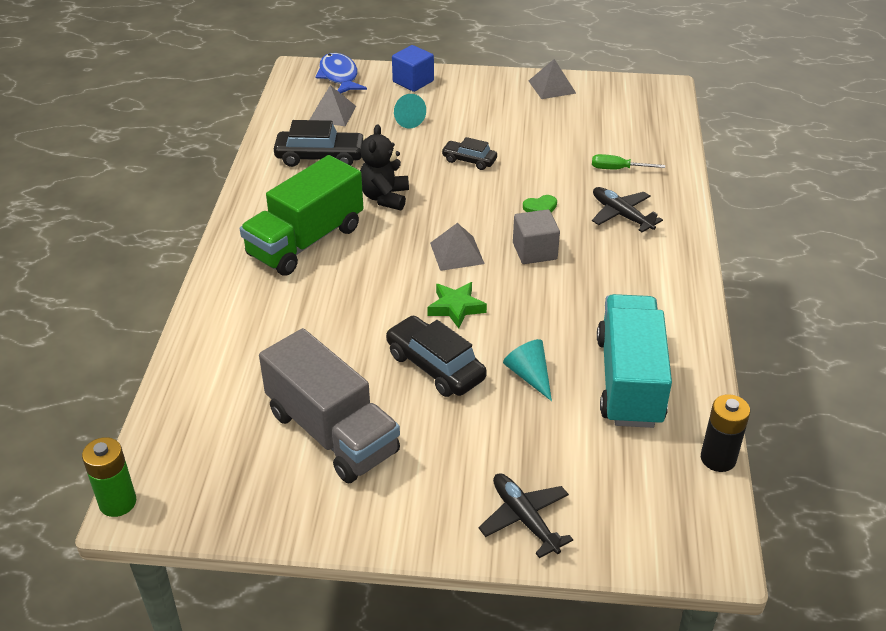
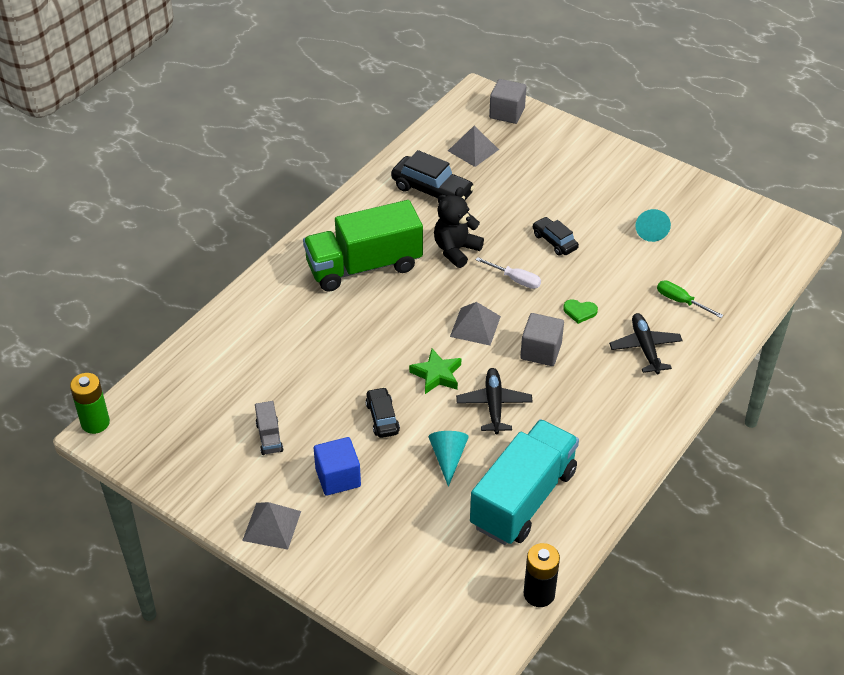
camera: 30 degrees right, 5 degrees up
(332, 432) = (269, 437): grey truck -> grey truck, size x0.41
(339, 76) = (507, 113): blue fish -> grey cube
(406, 119) = (532, 179): turquoise cone -> turquoise cone (651, 229)
(413, 81) = (568, 141): blue cube -> blue cube (338, 477)
(435, 366) = (382, 418): black car -> black car, size x0.61
(461, 202) = (515, 280): none -> white screwdriver
(525, 519) = (354, 568): black plane -> black plane (494, 405)
(552, 87) = (691, 192): grey pyramid -> grey pyramid (271, 526)

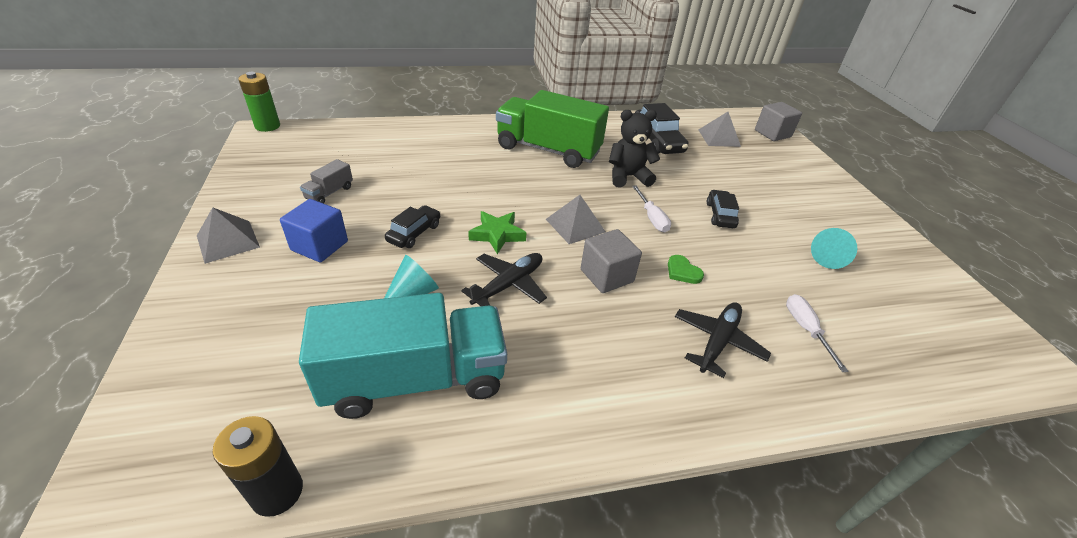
camera: 40 degrees right, 5 degrees down
(680, 301) = (805, 329): green screwdriver -> white screwdriver

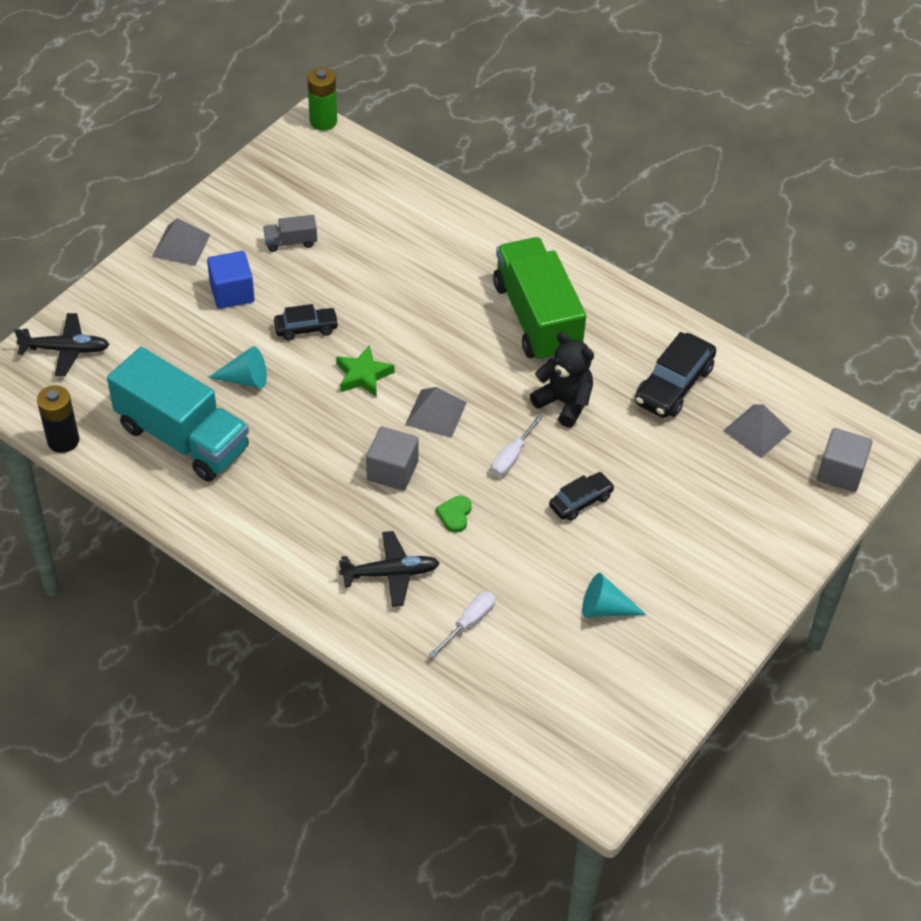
camera: 50 degrees right, 10 degrees up
(508, 285) = (314, 422): black plane -> black plane (65, 350)

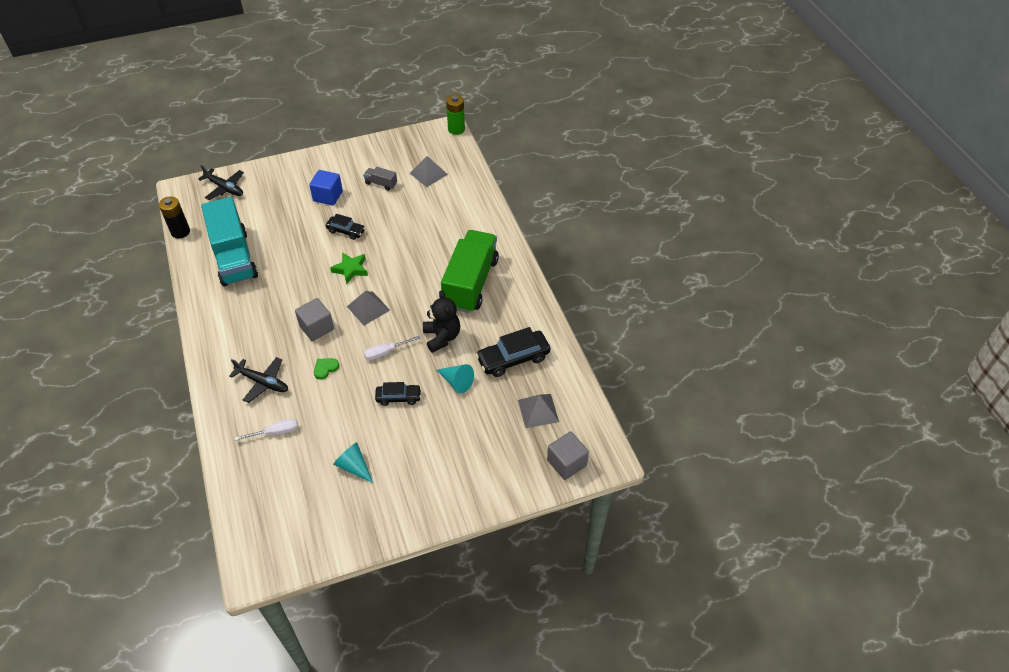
camera: 35 degrees right, 0 degrees up
(181, 245) = (327, 161): grey pyramid -> grey pyramid (428, 173)
(245, 379) = (291, 243): turquoise cone -> turquoise cone (456, 382)

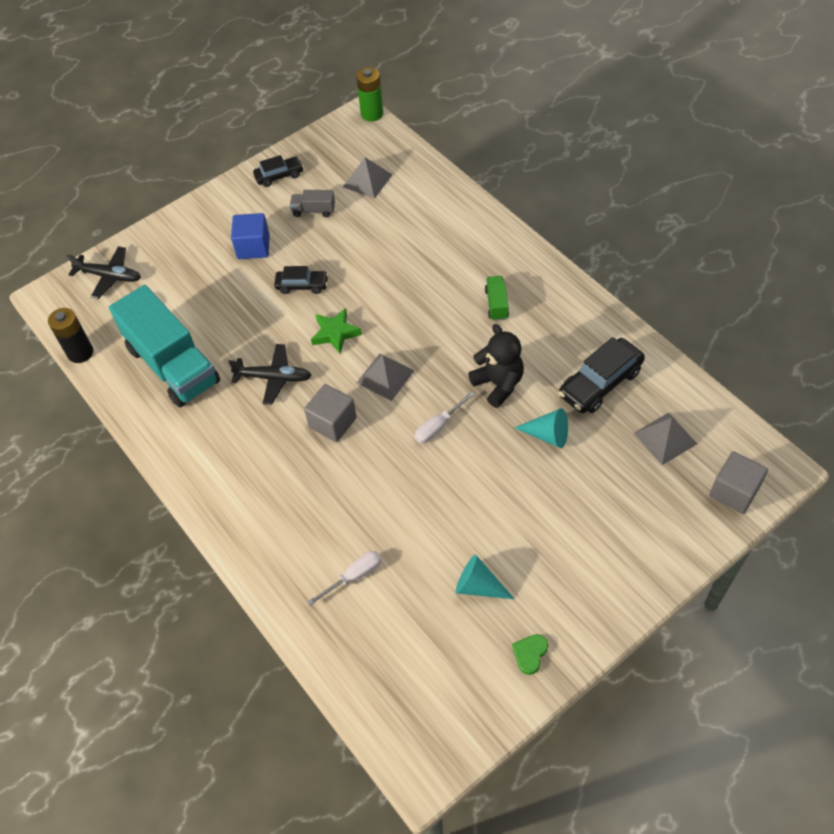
camera: 15 degrees left, 5 degrees up
(262, 382) = (301, 517): black plane -> black plane (273, 378)
(325, 368) = (373, 472): green heart -> green heart (530, 654)
(398, 397) = (486, 479): black car -> black car (279, 176)
(471, 283) = (496, 304): green truck -> green truck, size x0.41

